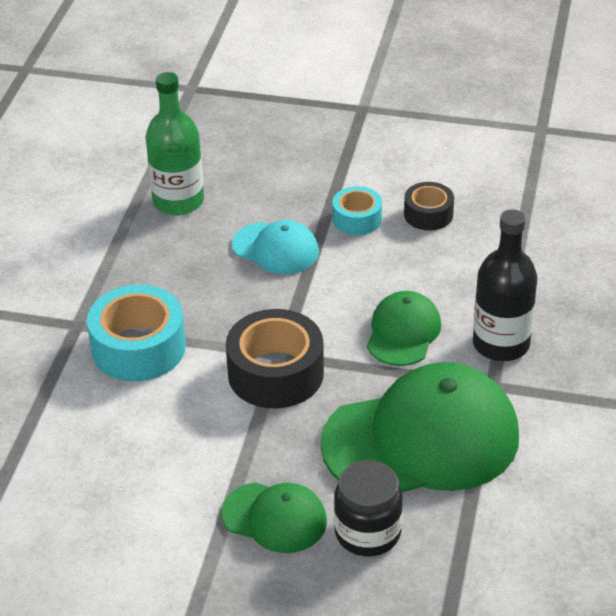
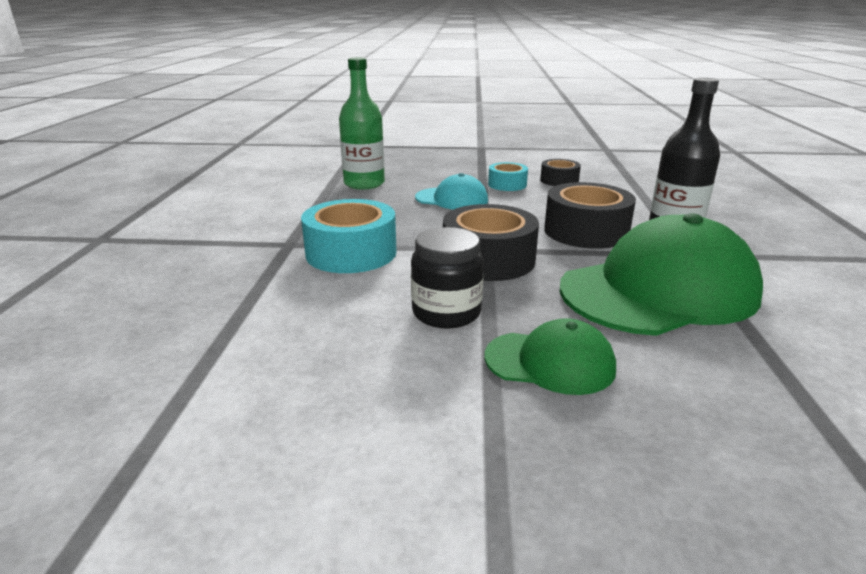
camera: 10 degrees left, 15 degrees down
(367, 532) = (666, 366): black jar -> black jar (446, 313)
(403, 332) = (586, 231): green cap -> black tape

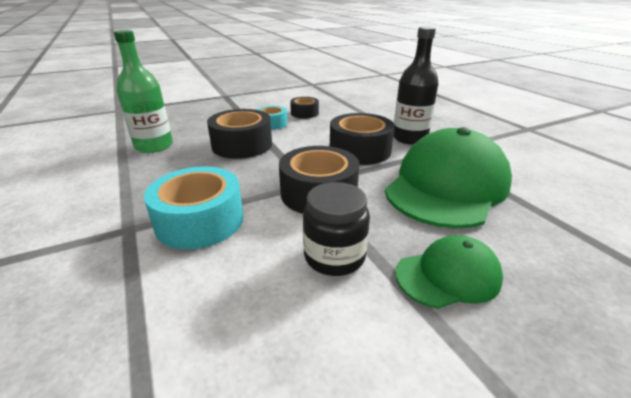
camera: 30 degrees left, 5 degrees up
(452, 199) = (242, 145): turquoise cap -> black tape

